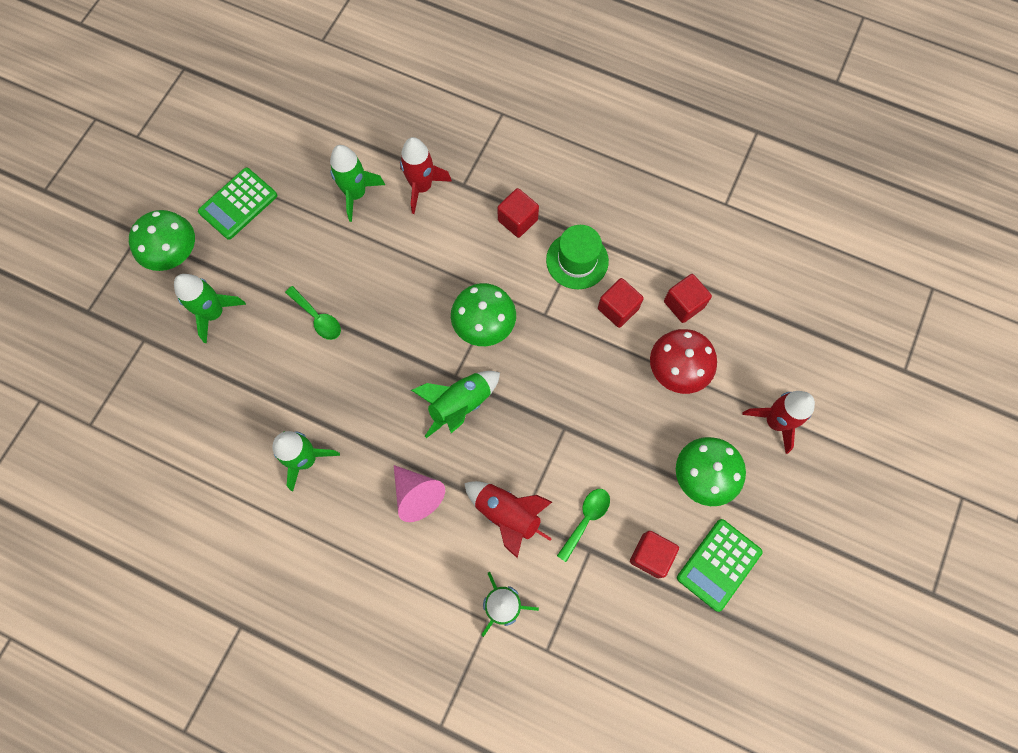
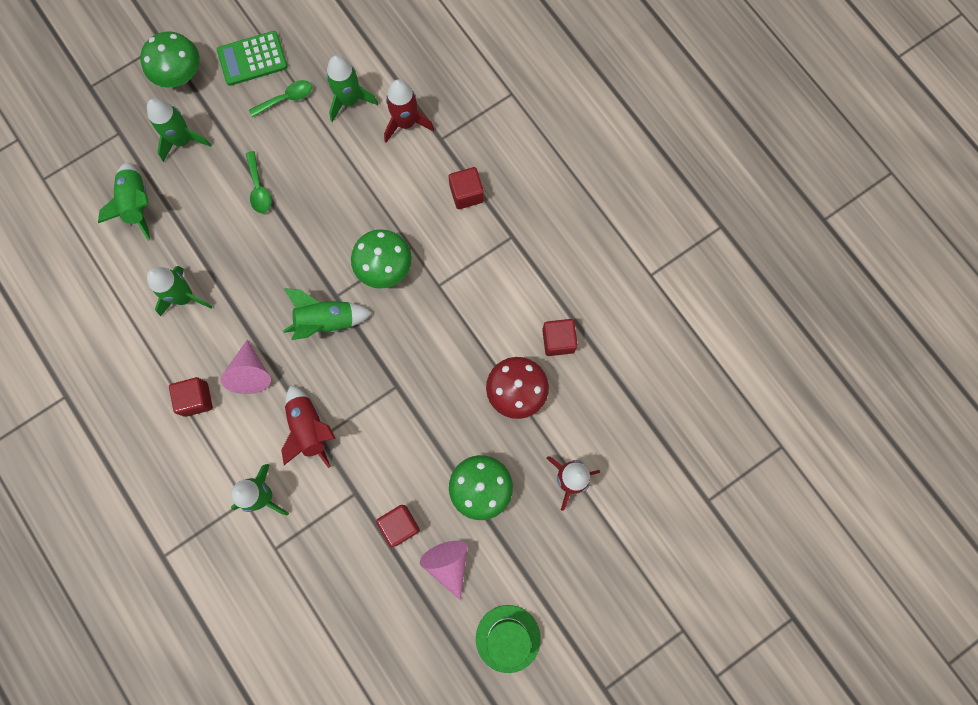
camera: 30 degrees right, 5 degrees up
(204, 397) = (137, 204): none -> green rocket
(577, 260) = (493, 255): green hat -> green hat (508, 638)
(586, 519) = (367, 468): green spoon -> green spoon (286, 99)
(618, 308) = (501, 314): red cube -> red cube (196, 399)
(718, 564) = (448, 564): green calculator -> pink cone

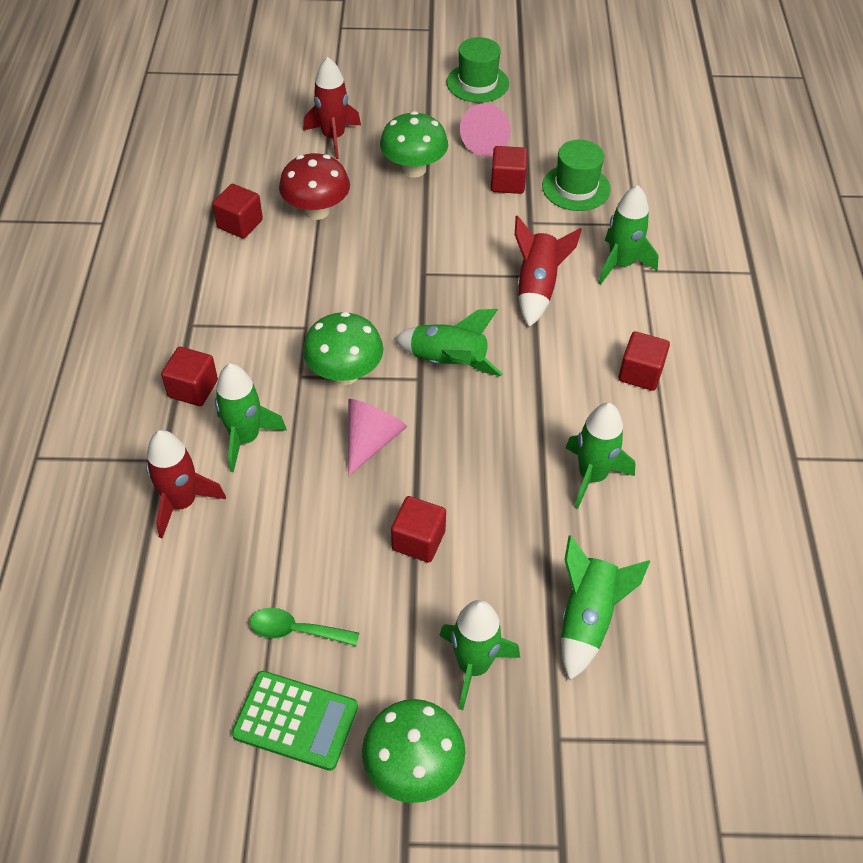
camera: 145 degrees left, 25 degrees down
(250, 373) = (565, 363): pink cone -> pink cone (371, 441)
(259, 188) = (418, 540): green spoon -> red cube
(344, 558) = (576, 188): none -> green hat
(349, 100) = (221, 574): green rocket -> green rocket (245, 438)

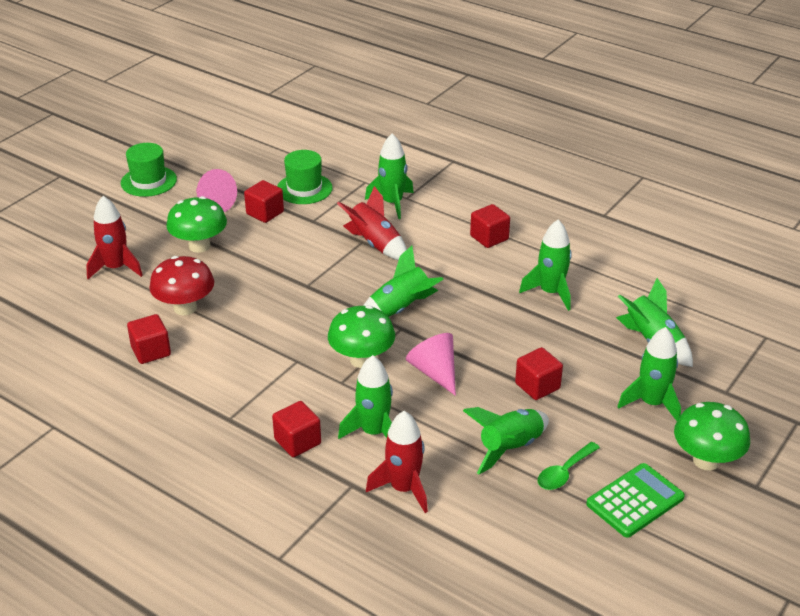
camera: 55 degrees left, 15 degrees down
(301, 562) = (509, 448): none -> green rocket

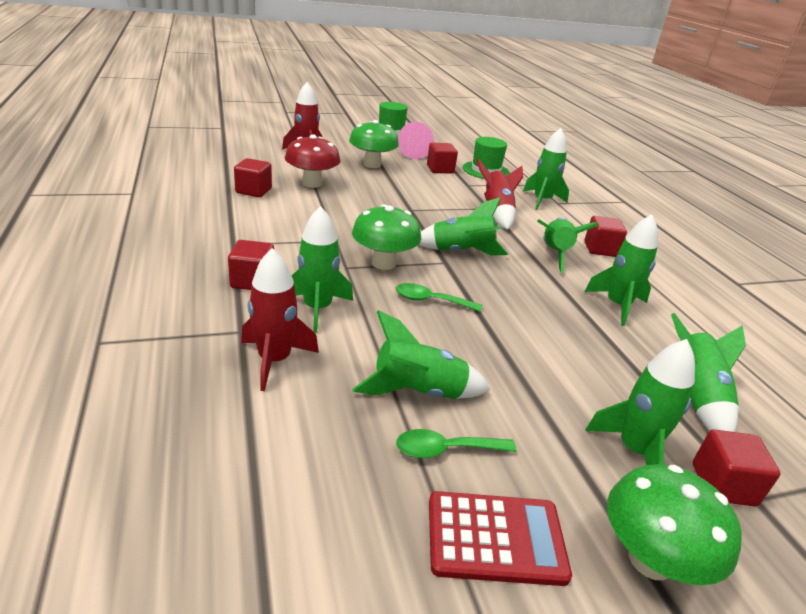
camera: 35 degrees right, 5 degrees down
(435, 372) = (431, 301): pink cone -> green spoon
(464, 265) = (555, 254): none -> green rocket
(537, 386) = (515, 361): red cube -> red cube (723, 484)
(635, 501) = (495, 538): green calculator -> red calculator

